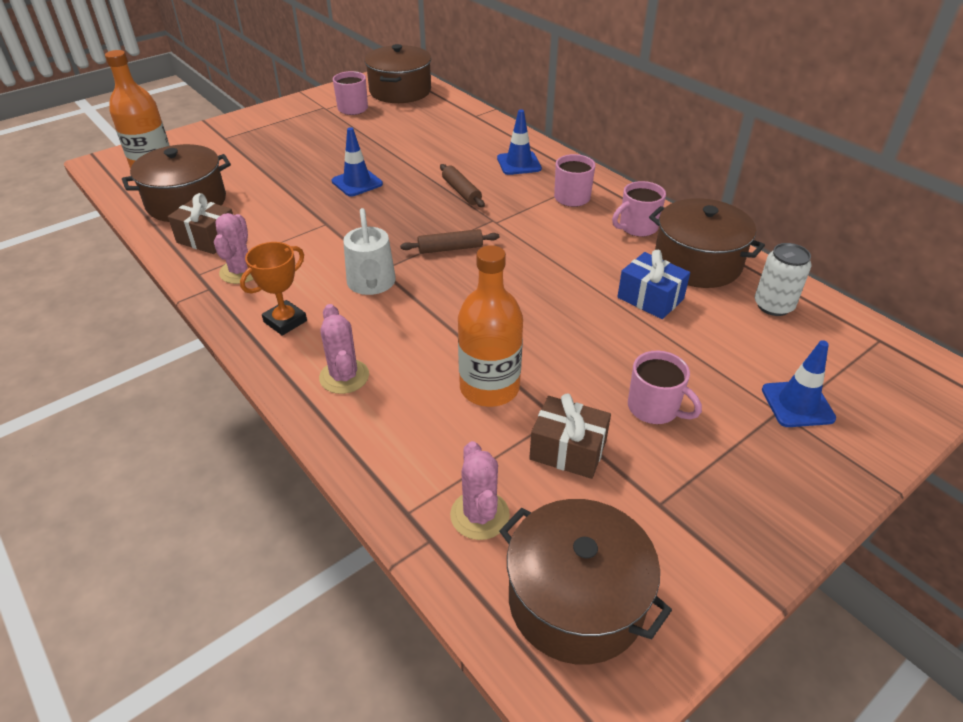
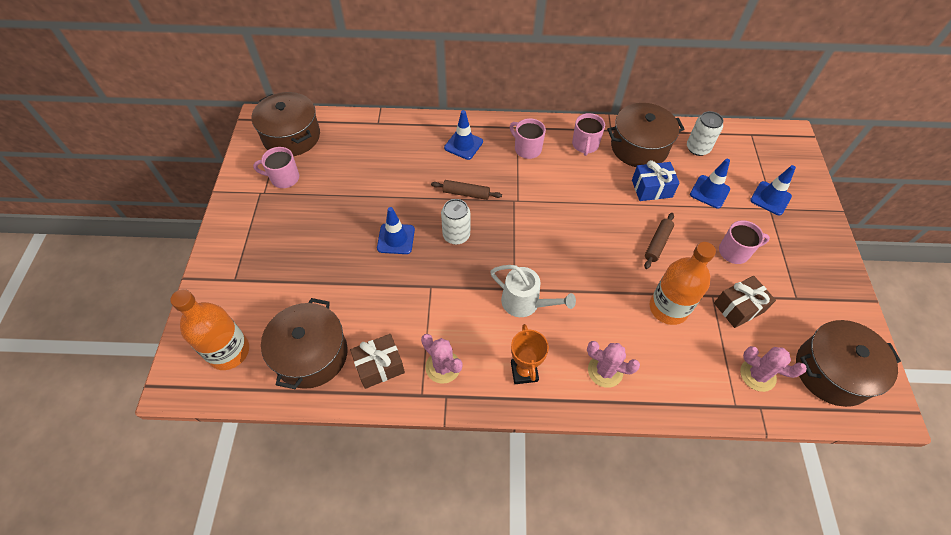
camera: 50 degrees left, 15 degrees up
(403, 209) = (456, 235): none -> white can
(450, 248) = (524, 240): brown rolling pin -> brown rolling pin (657, 243)
(719, 345) = (709, 192): none -> blue traffic cone

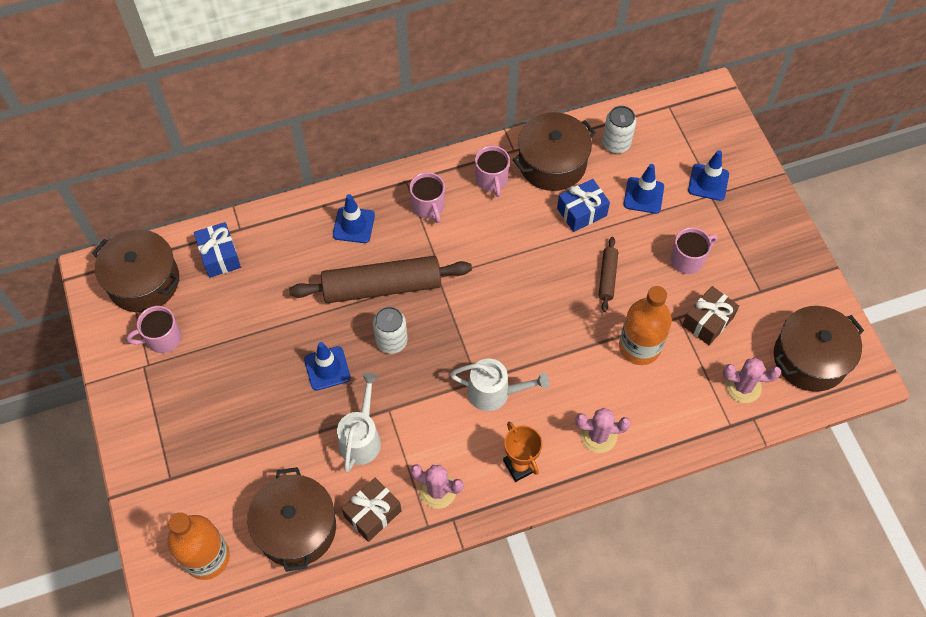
camera: 20 degrees left, 5 degrees up
(354, 136) = (220, 256): none -> blue gift
(398, 301) = (361, 437): none -> white watering can
(466, 193) = (382, 286): brown rolling pin -> brown rolling pin, size x2.14
(527, 149) = (428, 206): pink mug -> pink mug turned 135 degrees counterclockwise

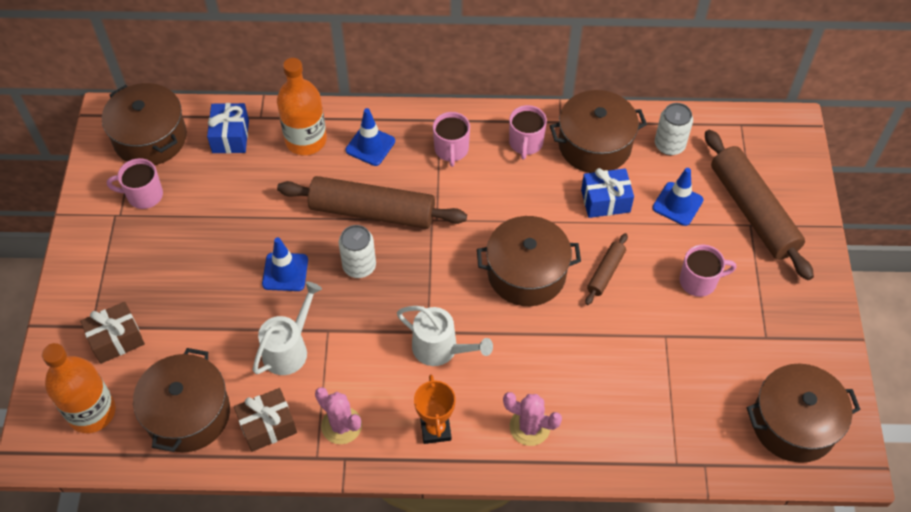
camera: 20 degrees right, 5 degrees down
(540, 300) = (526, 273): none -> brown pot
(639, 347) = (611, 352): orange bottle -> orange bottle (306, 140)
(707, 321) = (695, 350): brown gift -> brown gift (116, 339)
(708, 182) = (753, 211): blue traffic cone -> brown rolling pin
(743, 386) = (706, 428): pink cactus -> none

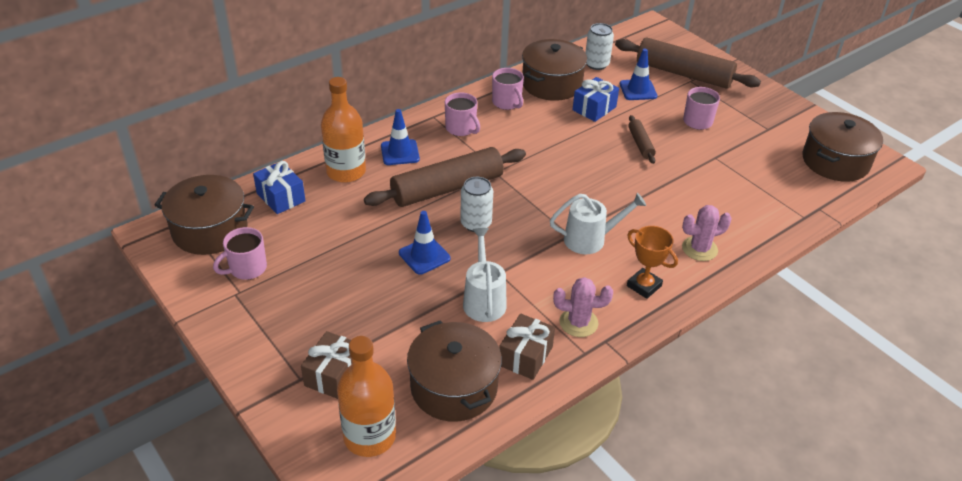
camera: 40 degrees left, 15 degrees down
(526, 273) = (593, 169): brown pot -> none

